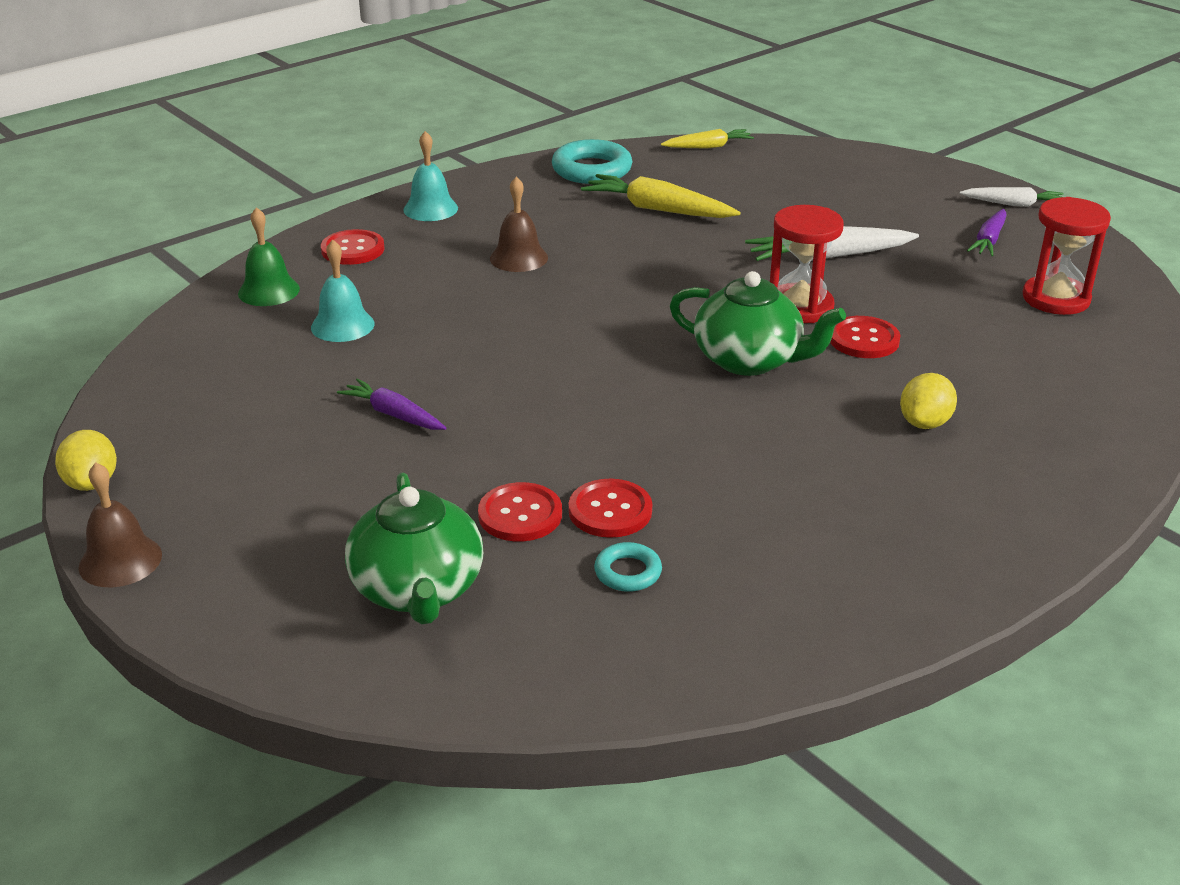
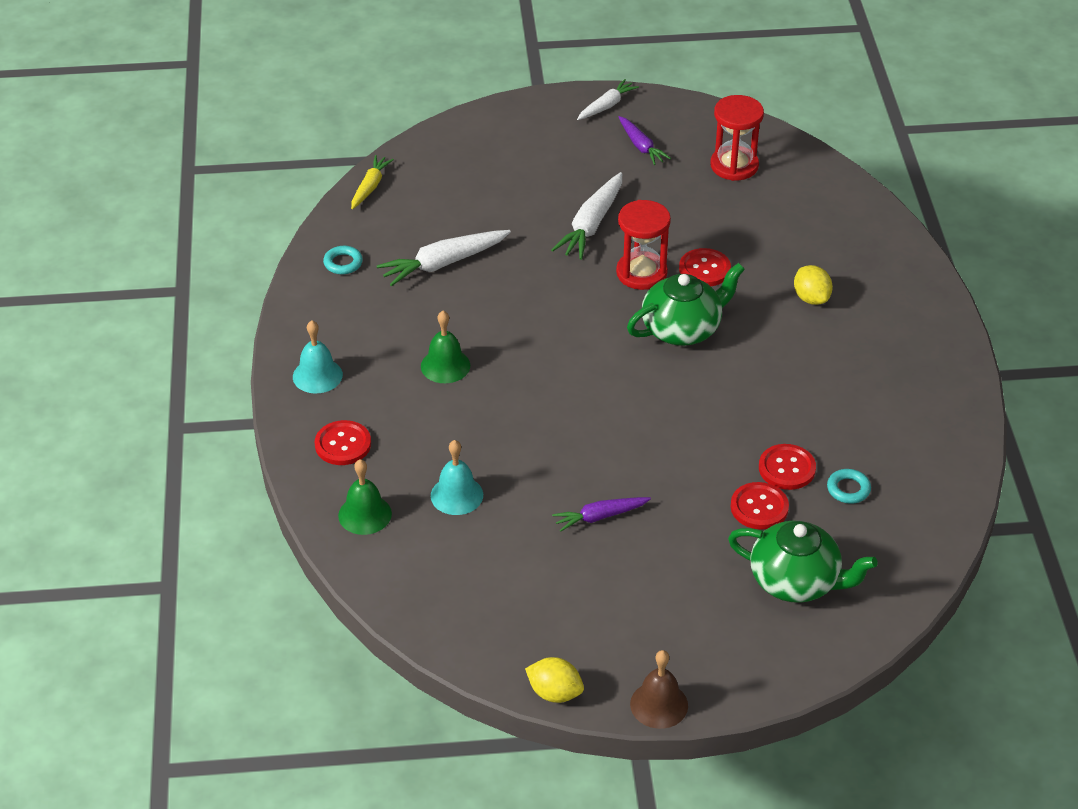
camera: 55 degrees left, 10 degrees up
(519, 258) = (445, 366): brown bell -> green bell
(592, 170) = (343, 263): turquoise ring -> turquoise ring, size x0.53
(658, 209) = (443, 263): yellow carrot -> white carrot

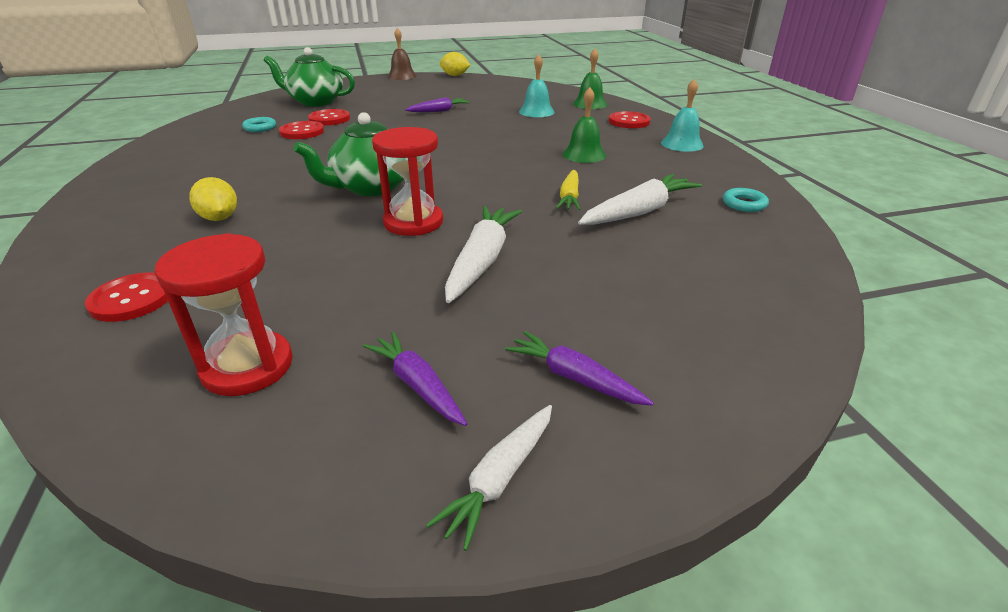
camera: 170 degrees right, 10 degrees down
(370, 187) = (803, 275): yellow carrot -> yellow carrot (569, 197)
(558, 141) = (574, 378): none -> purple carrot
(704, 269) = (337, 231): red button -> red button (132, 299)

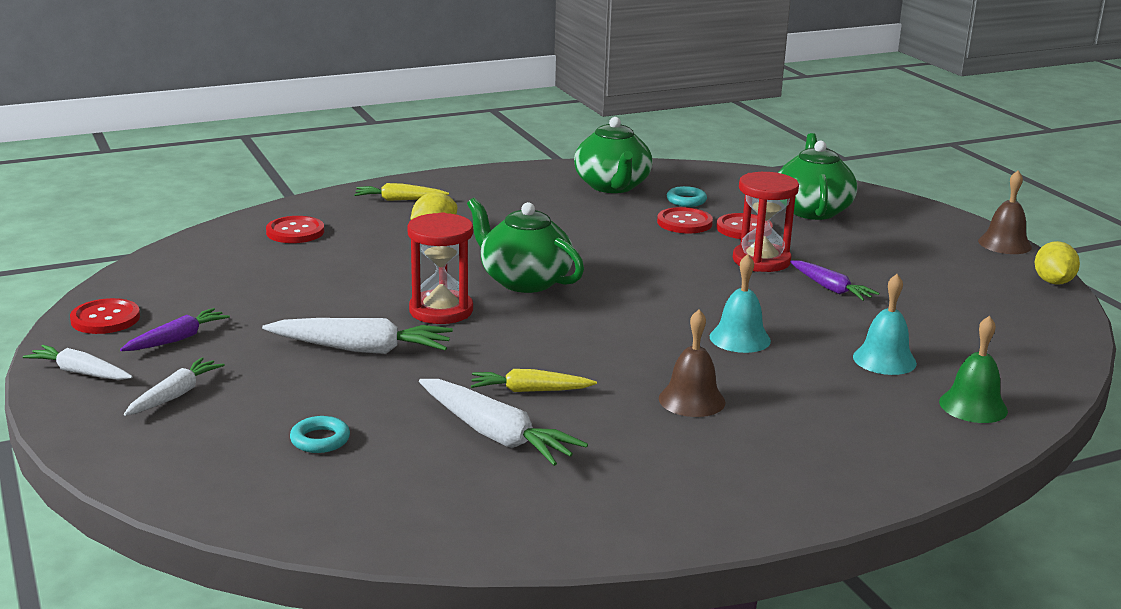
camera: 80 degrees right, 10 degrees down
(109, 233) = (399, 200): none -> yellow carrot
(200, 145) = (612, 186): none -> green teapot
(247, 366) = (207, 283): red hourglass -> red hourglass (761, 261)
(574, 378) = (175, 395): purple carrot -> white carrot
(584, 154) = (692, 400): green bell -> brown bell
(629, 121) = (887, 441): red button -> red button (105, 319)
(682, 144) = (789, 486): turquoise bell -> turquoise bell (740, 338)
(744, 204) = (542, 516): turquoise ring -> turquoise ring (320, 440)

